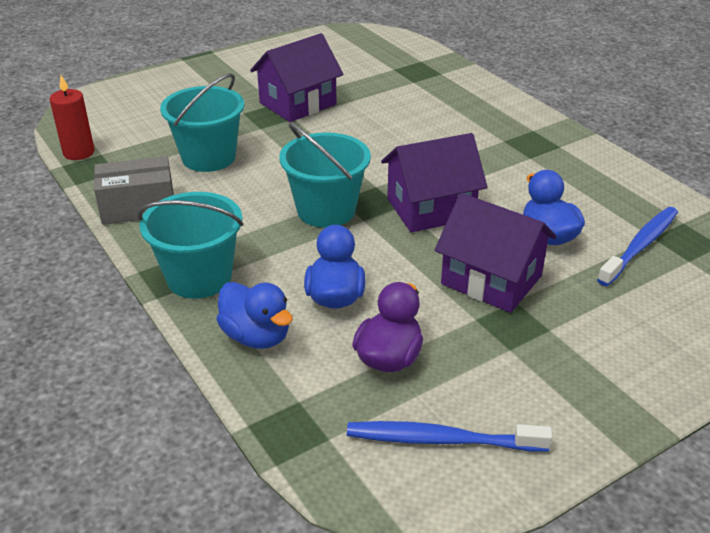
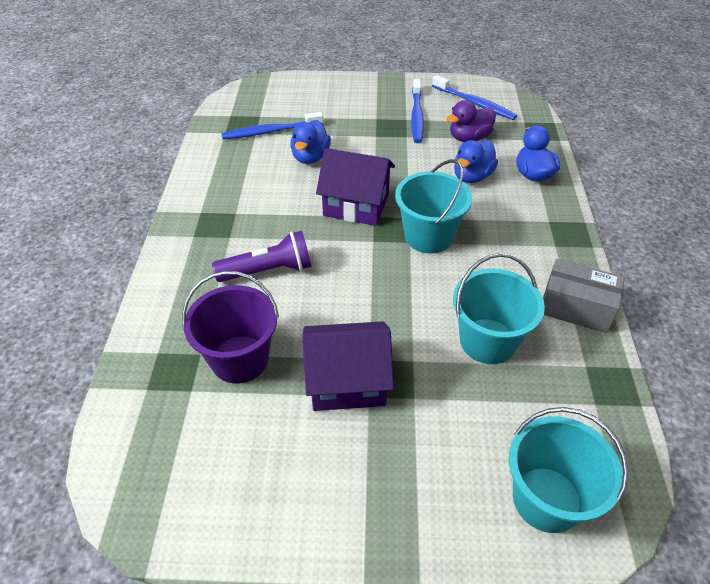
camera: 145 degrees left, 10 degrees up
(79, 152) = (621, 419): red candle -> none
(199, 277) = (550, 223): turquoise bucket -> turquoise bucket (546, 499)
(384, 88) = (239, 359): none -> purple bucket
(436, 133) = (268, 270): none -> purple flashlight
(491, 280) = (375, 149): purple house -> none
(501, 362) = (416, 116): none -> blue toothbrush

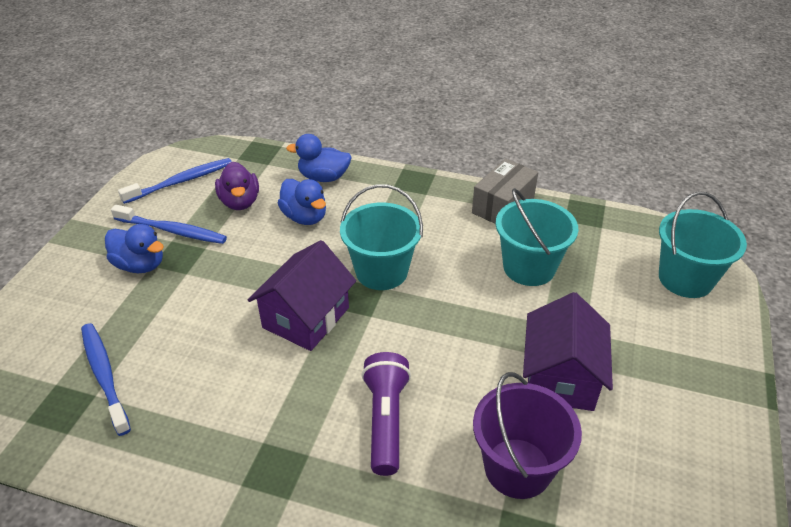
camera: 75 degrees left, 5 degrees down
(271, 131) = (104, 376): blue toothbrush -> blue toothbrush turned 150 degrees clockwise
(310, 157) = (190, 343): blue duck -> blue duck (140, 265)

